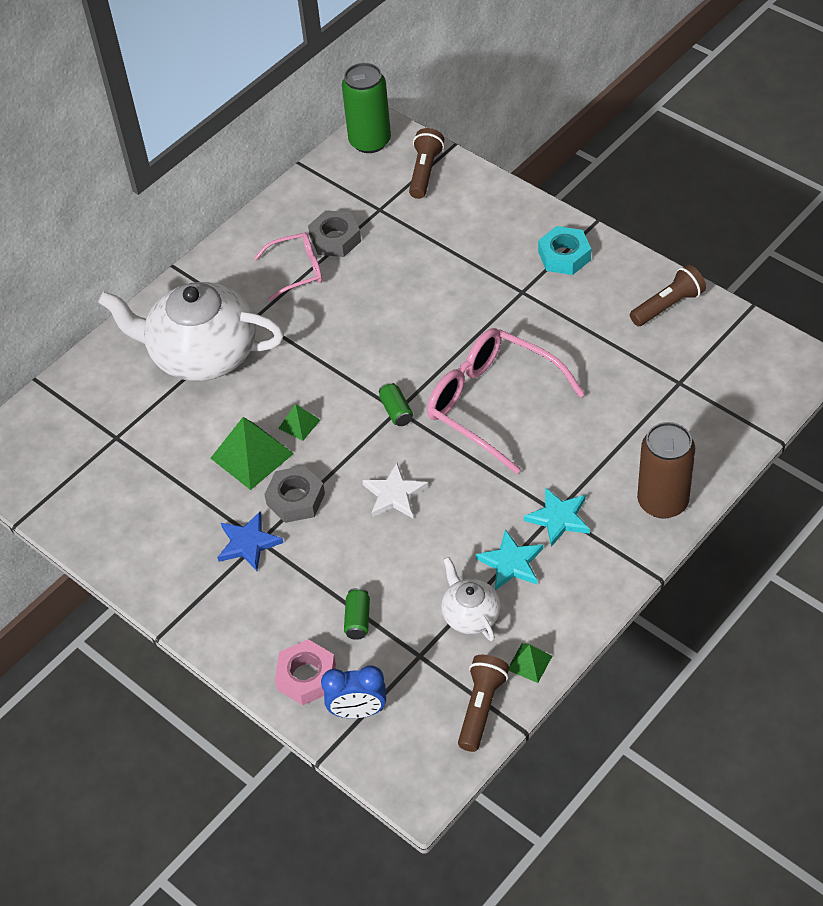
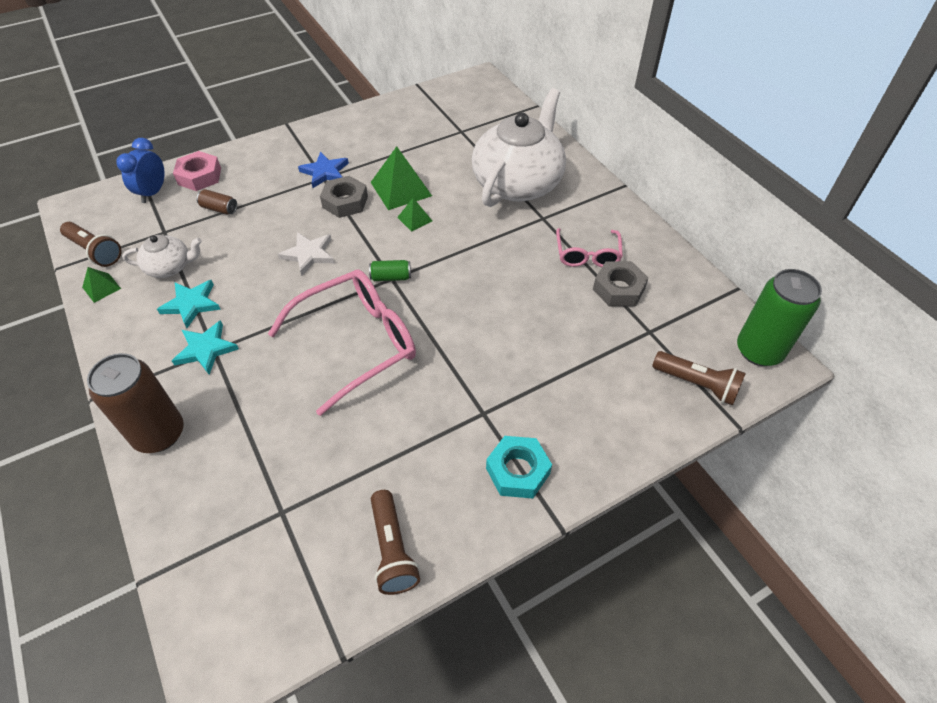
camera: 105 degrees right, 0 degrees up
(358, 620) = (219, 209): green can -> brown can

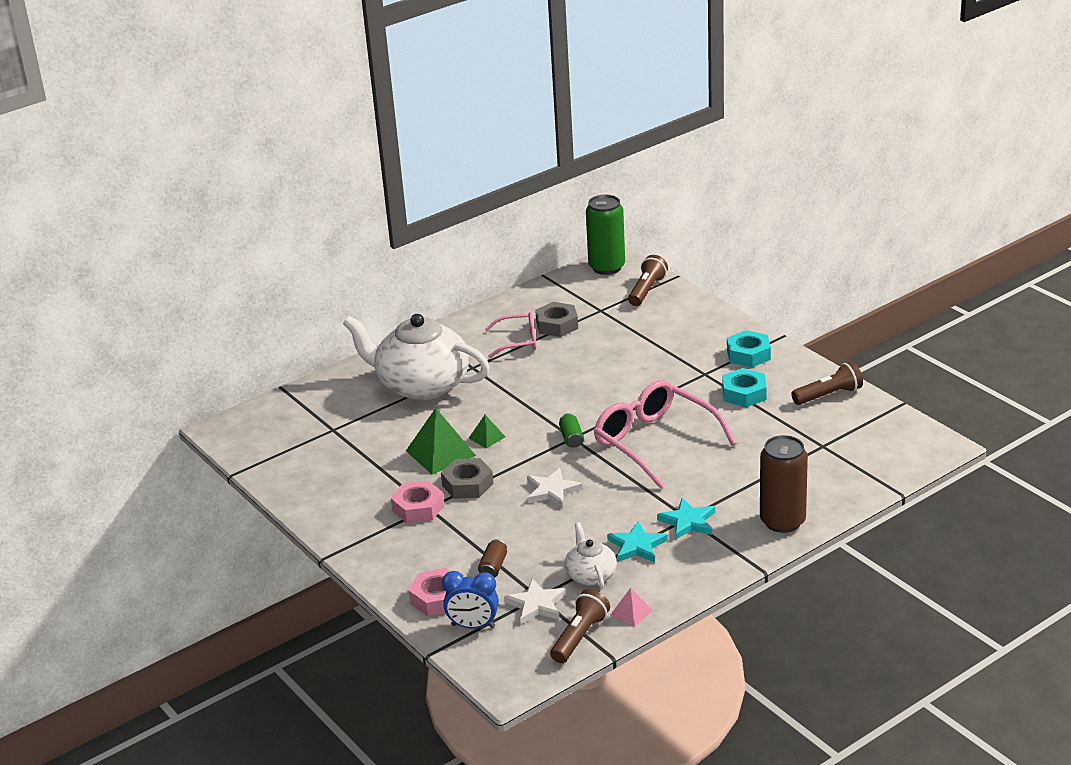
camera: 95 degrees left, 20 degrees down
(101, 288) = (631, 612): green pyramid -> pink pyramid
(154, 230) = (536, 604): none -> white star
(325, 172) = (418, 508): blue star -> pink nut
(426, 447) = (744, 393): none -> turquoise nut

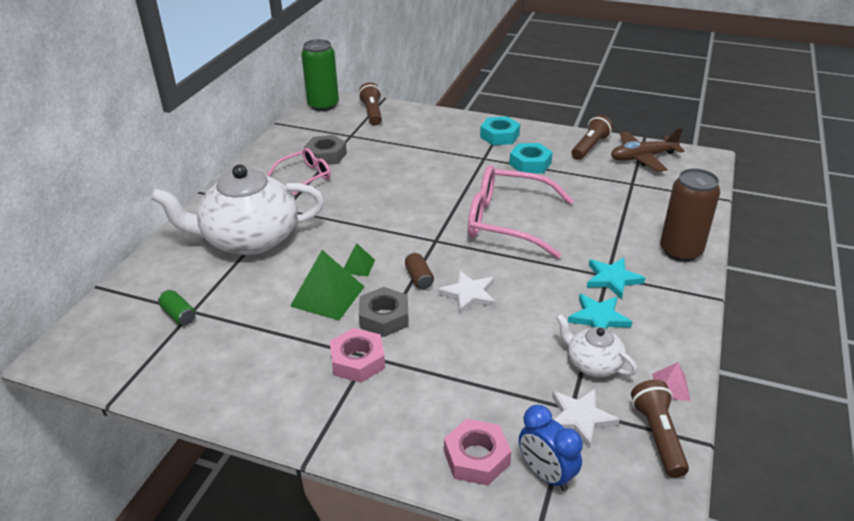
camera: 35 degrees left, 5 degrees up
(473, 626) = (546, 474): blue clock -> blue clock turned 75 degrees clockwise
(493, 567) = (496, 395): brown can -> brown can (419, 278)
(571, 438) = (435, 241): green can -> green can (179, 315)
(870, 424) = (642, 158): none -> brown plane

